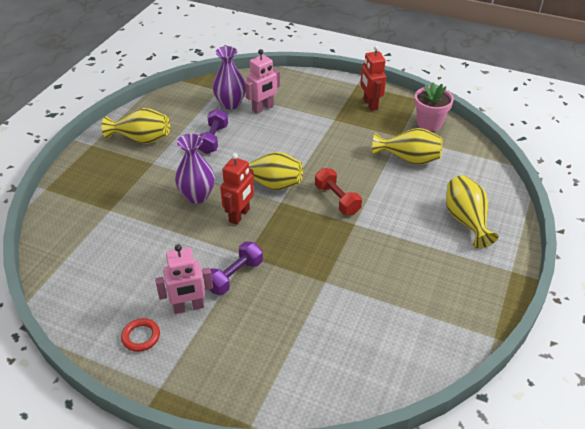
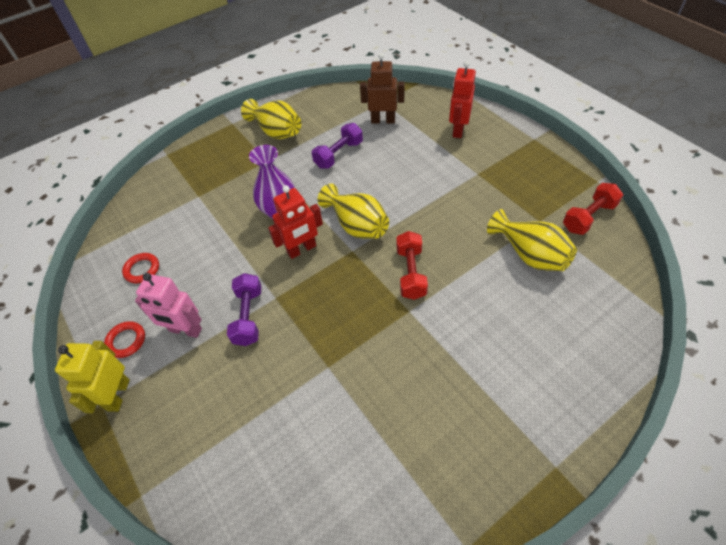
camera: 35 degrees right, 10 degrees up
(106, 282) = (142, 269): none -> red ring
(169, 374) = (118, 395): none -> yellow robot
(230, 104) = (383, 120): purple vase -> brown robot
(235, 276) = (248, 316): purple dumbbell -> purple dumbbell turned 75 degrees counterclockwise
(263, 108) = (411, 136): pink robot -> none
(370, 104) = (532, 168): red robot -> red robot (458, 130)
(429, 123) = (588, 217): pink flower pot -> red dumbbell
(466, 220) = (544, 367): yellow vase -> none

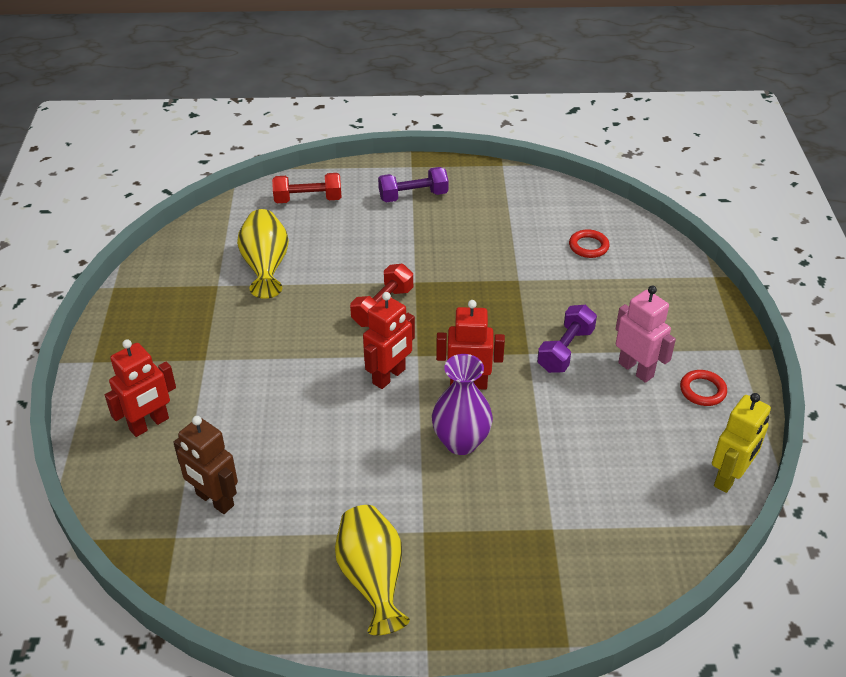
camera: 150 degrees left, 10 degrees down
(118, 395) = (720, 348): yellow robot -> yellow robot (729, 477)
(142, 269) = (665, 460): red ring -> red ring (588, 246)
(338, 154) = (324, 480): purple dumbbell -> purple dumbbell (413, 196)
(357, 225) = (389, 376): yellow vase -> red robot
(588, 217) = (174, 265): red dumbbell -> red dumbbell (308, 199)

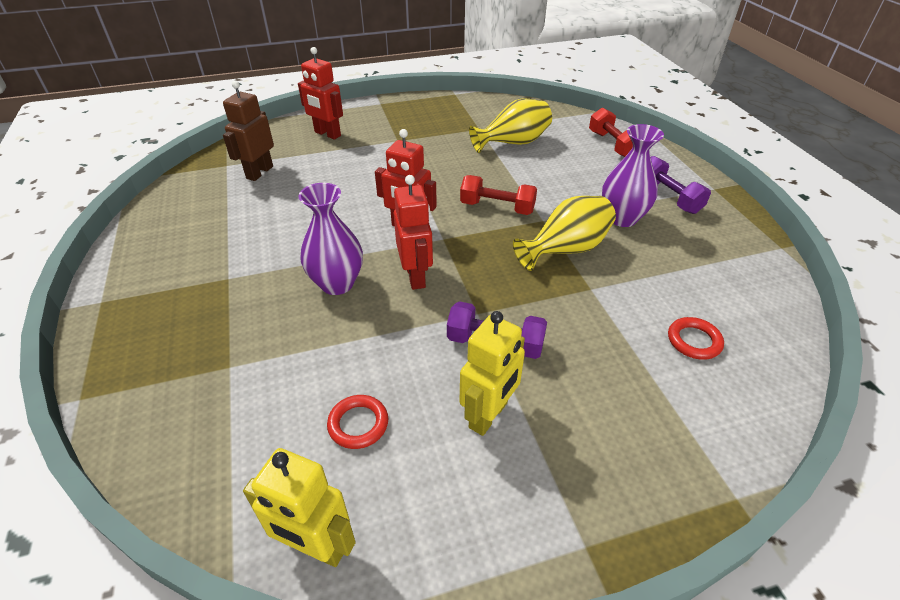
camera: 75 degrees right, 0 degrees up
(372, 579) = (178, 258): yellow vase -> yellow vase (565, 249)
(432, 233) = (622, 218): none -> purple vase
(636, 369) = (489, 415): pink robot -> yellow robot
(702, 390) = (476, 499): red ring -> red ring (358, 424)

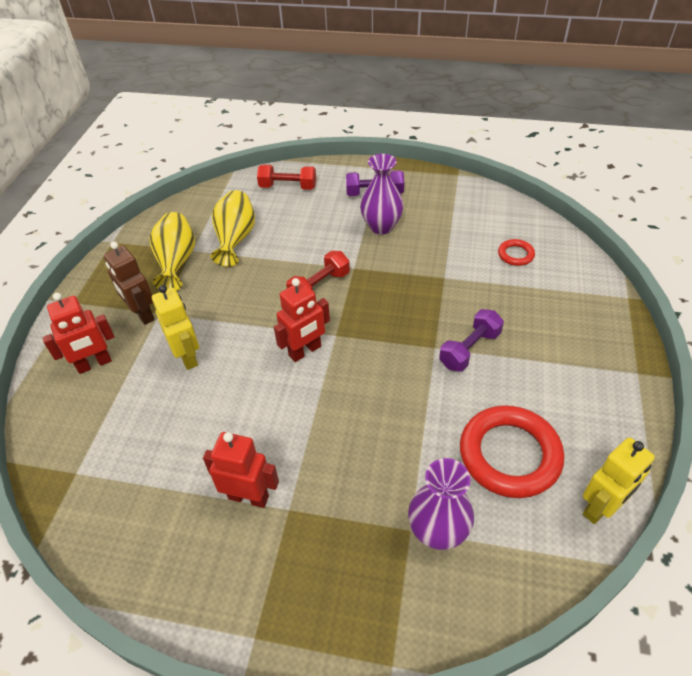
camera: 60 degrees left, 5 degrees up
(259, 172) = (120, 444): brown robot -> brown robot (142, 314)
(337, 283) = (349, 425): purple vase -> purple vase (437, 531)
(358, 424) = (509, 454): red ring -> red ring, size x2.16
(416, 276) = (372, 369): red robot -> red robot (249, 497)
(489, 415) = (532, 378): yellow robot -> yellow robot (188, 356)
(565, 249) = (396, 271): yellow vase -> yellow vase (176, 262)

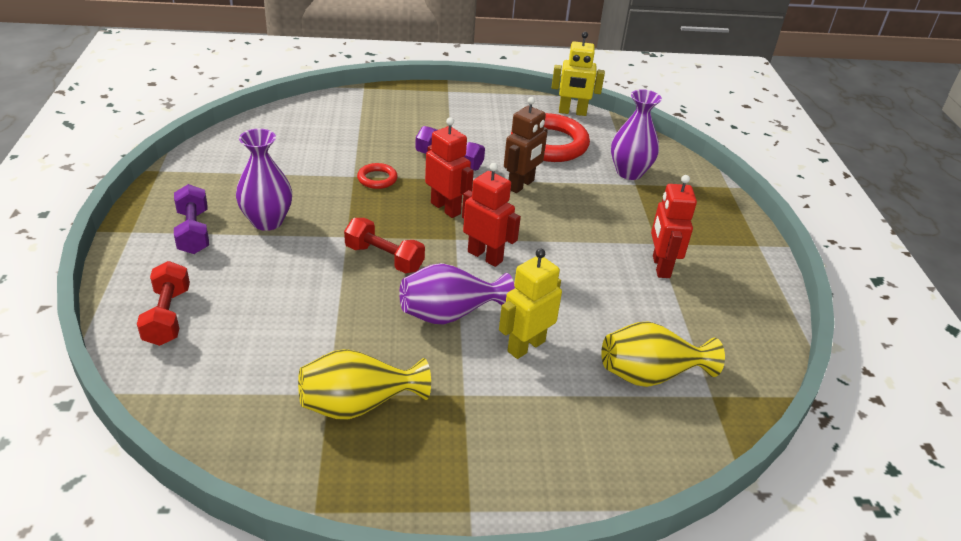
camera: 110 degrees left, 10 degrees down
(94, 364) = (571, 434): red robot -> red robot (446, 208)
(142, 314) = (471, 412): brown robot -> brown robot (521, 185)
(235, 239) = (299, 350): yellow vase -> yellow vase (650, 375)
(241, 317) = (450, 314): none -> purple vase
(515, 255) = (312, 136): red ring -> red ring (377, 179)
(600, 507) = (572, 112): yellow robot -> yellow robot turned 150 degrees clockwise

